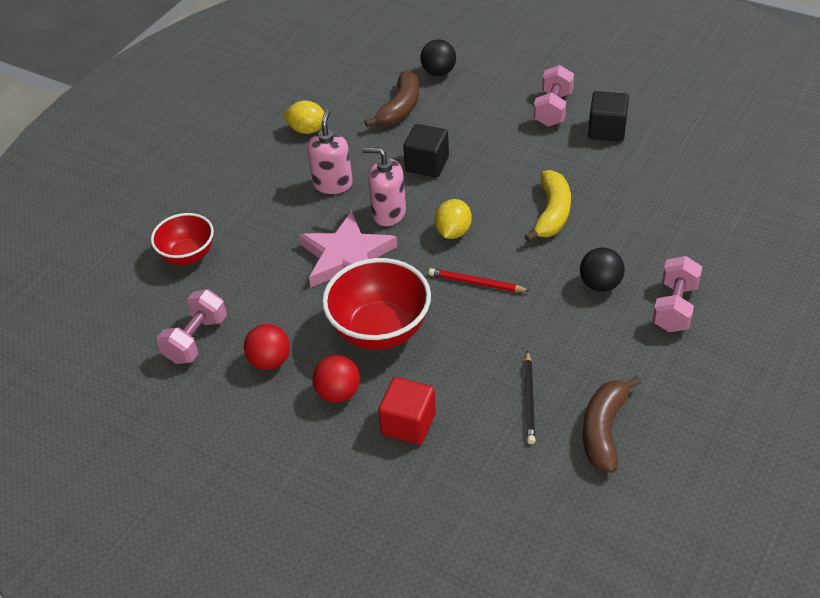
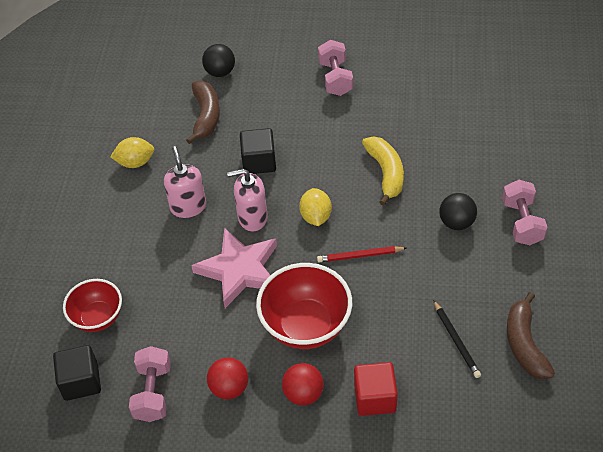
camera: 25 degrees left, 5 degrees up
(607, 130) = (389, 84): black cube -> black cube (81, 382)

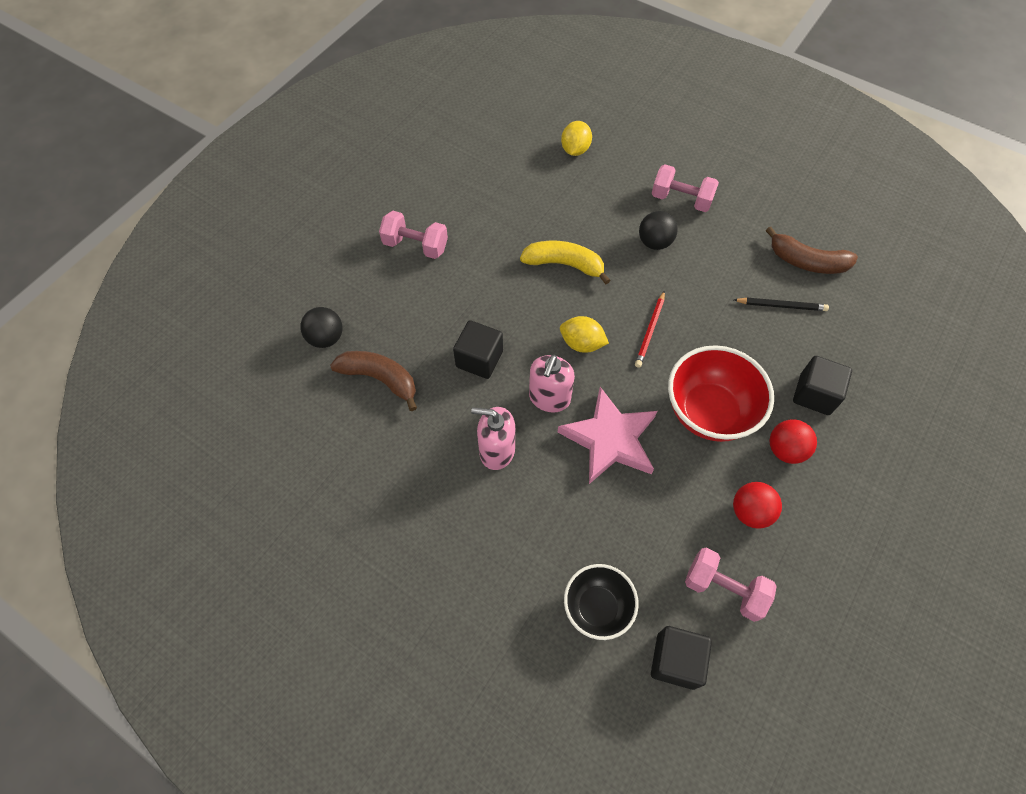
camera: 65 degrees left, 10 degrees up
(98, 318) = (597, 607): red bowl -> black bowl
(135, 162) = (397, 477): yellow lemon -> yellow lemon (575, 150)
(375, 398) = (814, 394): red cube -> black cube

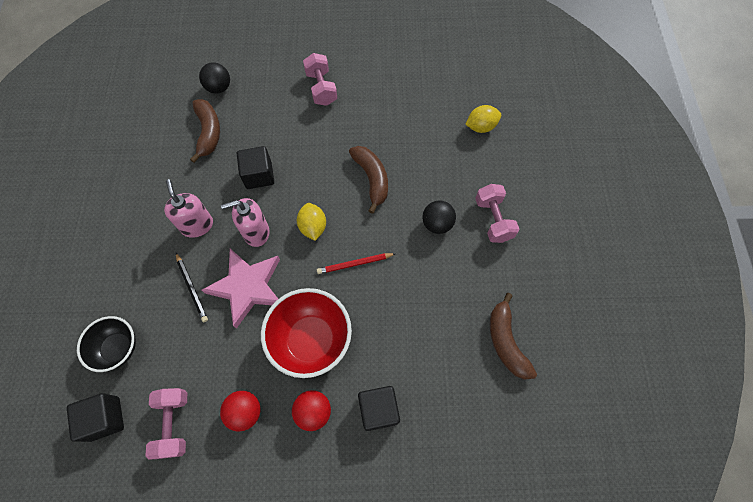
camera: 55 degrees right, 5 degrees up
(564, 264) = (372, 179): yellow banana -> brown banana
(781, 306) = (446, 343): black pencil -> black pencil (192, 288)

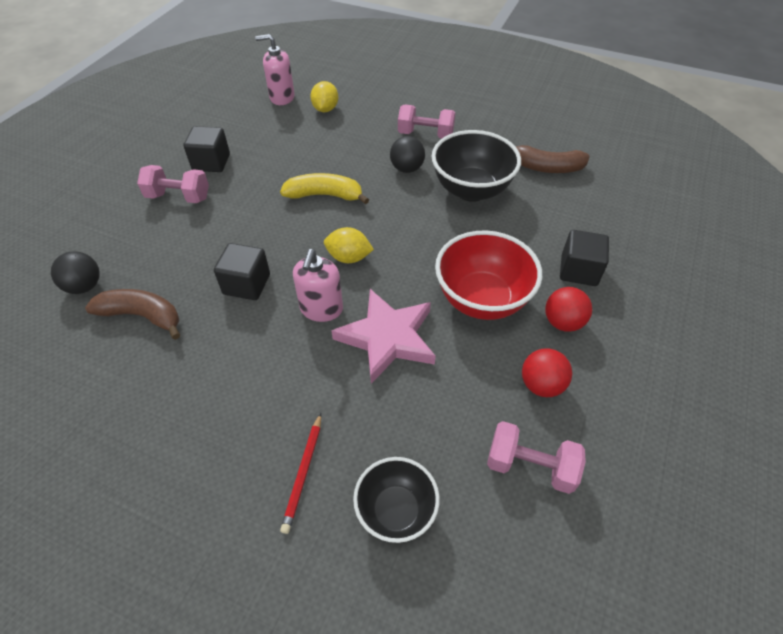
camera: 65 degrees left, 15 degrees down
(105, 418) = (492, 555): black cube -> black cube (211, 162)
(192, 288) = (355, 396): black pencil -> none
(197, 225) = (270, 366): pink soap dispenser -> pink soap dispenser (282, 97)
(355, 264) = (413, 238): red pencil -> red pencil (303, 473)
(372, 179) = (325, 195): brown banana -> yellow banana
(437, 286) = (471, 190): none -> black bowl

